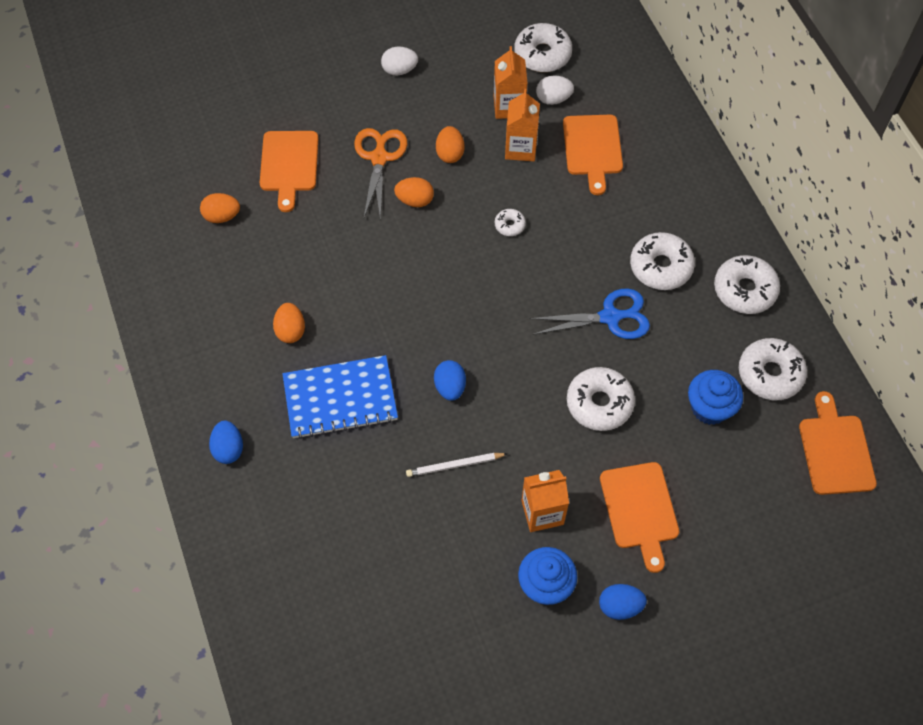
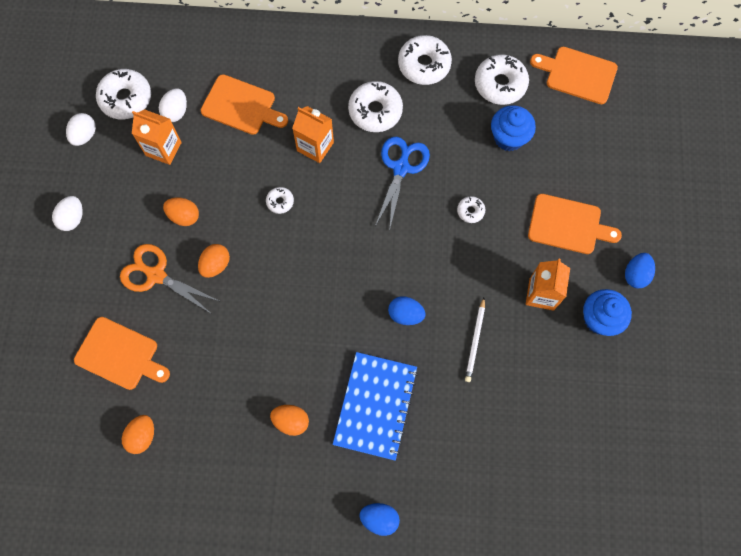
camera: 65 degrees left, 10 degrees up
(486, 41) = (85, 135): none -> white egg
(520, 148) = (210, 159): orange carton -> orange carton (315, 146)
(599, 403) = (470, 211): white donut -> white donut, size x0.50

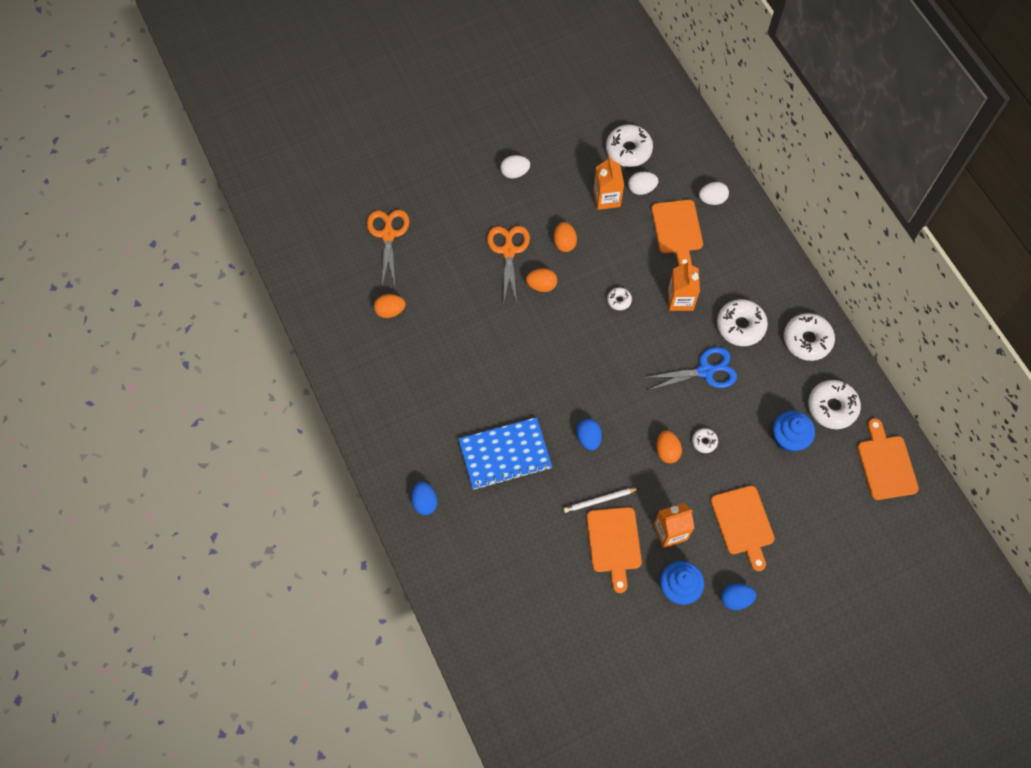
camera: 60 degrees right, 5 degrees down
(51, 388) = (388, 234): none -> orange scissors
(85, 135) = (581, 141): white egg -> white egg (712, 199)
(120, 355) = (437, 262): orange cutting board -> orange cutting board (614, 543)
(291, 421) = (458, 402): orange egg -> orange egg (667, 451)

